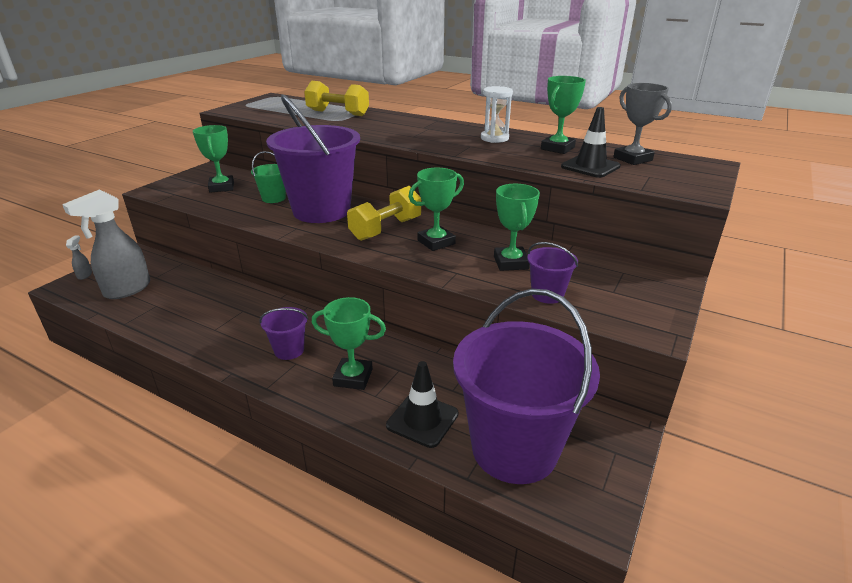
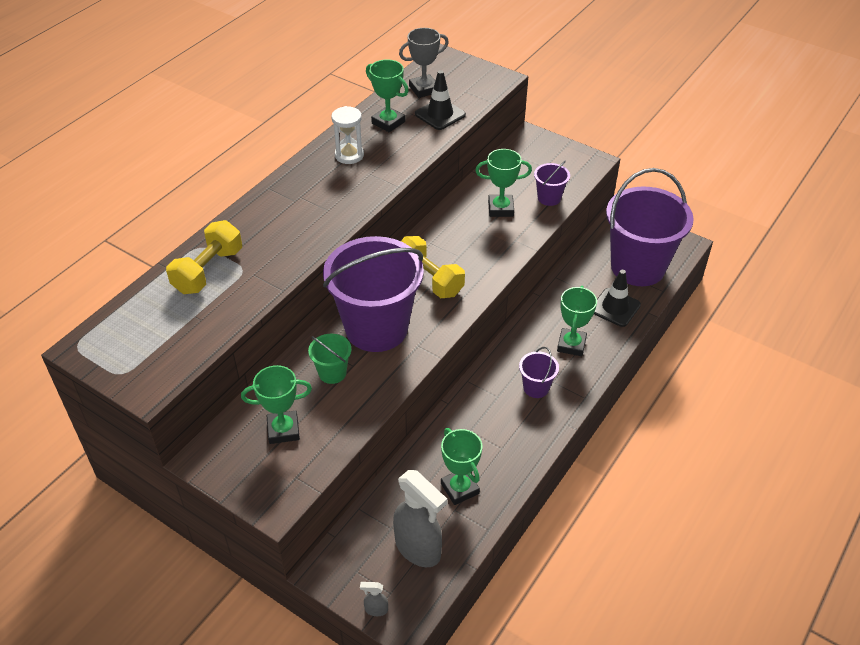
camera: 85 degrees left, 15 degrees up
(436, 242) = (460, 247): green trophy -> green trophy (460, 488)

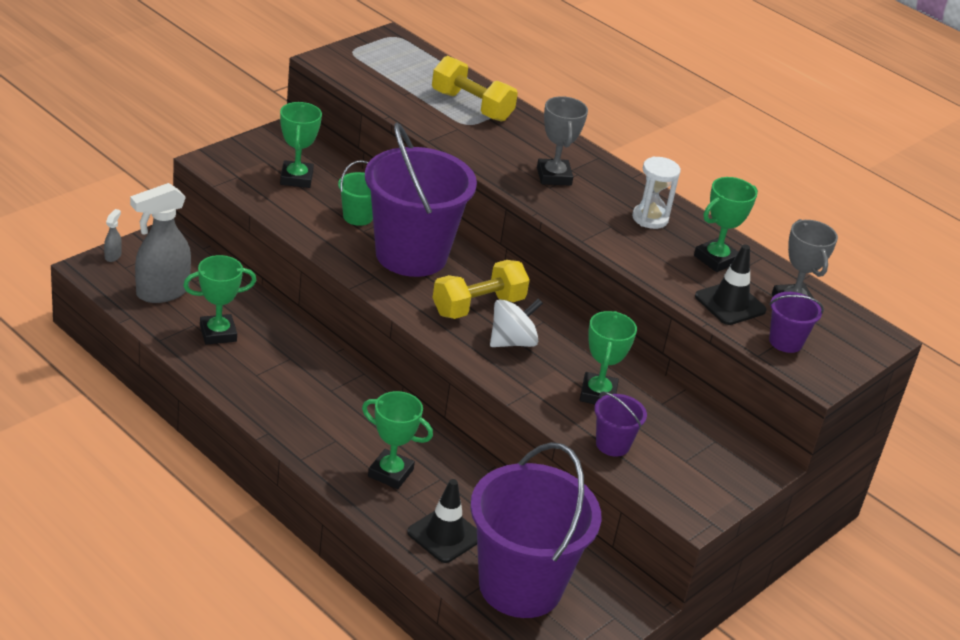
camera: 95 degrees right, 10 degrees down
(310, 209) = (554, 176): none -> grey trophy
(464, 256) = (512, 342): none -> white spinning top
(536, 388) = (332, 423): purple bucket -> purple bucket (785, 342)

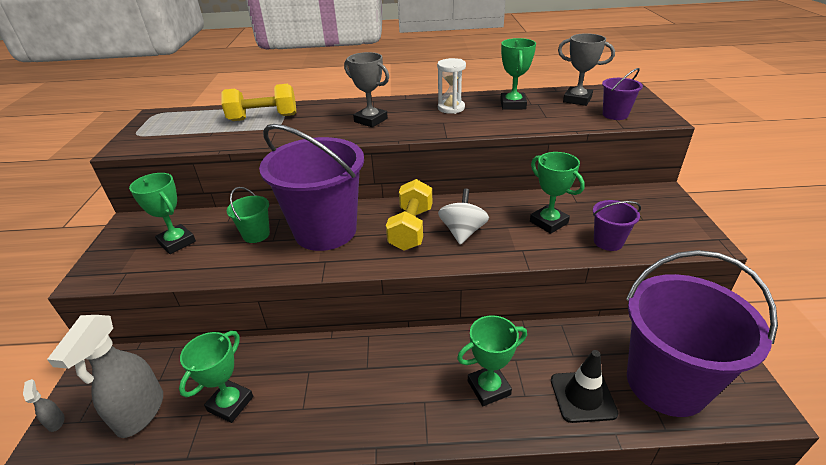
camera: 40 degrees left, 0 degrees up
(730, 303) = (561, 116): black traffic cone -> none

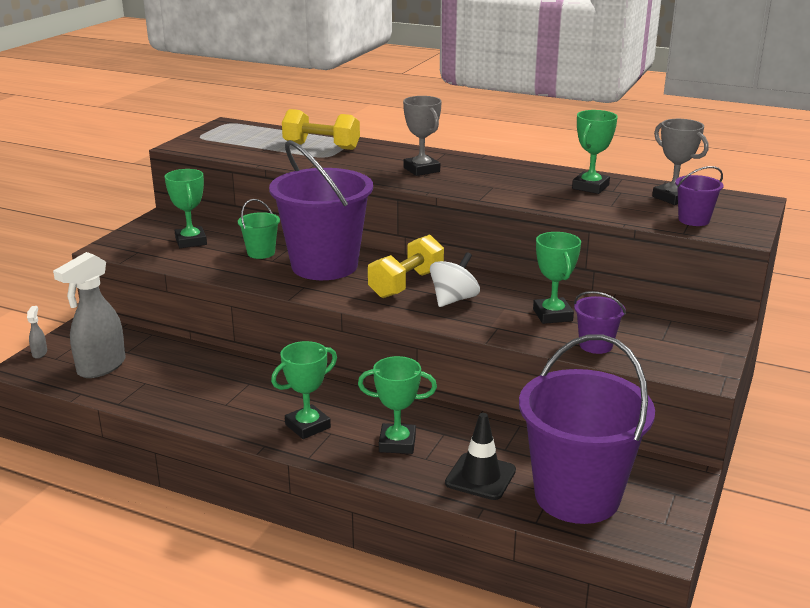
camera: 25 degrees right, 10 degrees down
(230, 403) = (171, 383): green trophy -> green trophy (307, 426)
(451, 108) = (518, 176): white hourglass -> none

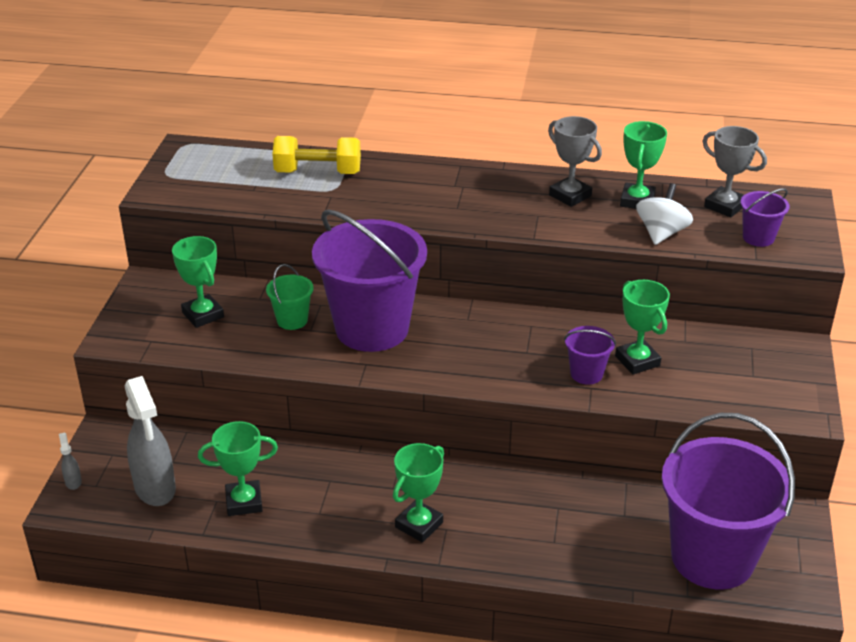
camera: 15 degrees left, 10 degrees up
(101, 367) = (155, 489): grey spray bottle -> grey spray bottle turned 45 degrees counterclockwise
(397, 443) = (518, 528): green trophy -> green trophy (244, 502)
(406, 284) = (472, 342): yellow dumbbell -> none
(421, 170) = (449, 197): grey trophy -> grey trophy (570, 195)
(453, 299) = (530, 356): white spinning top -> white spinning top (661, 233)
(480, 477) = (615, 553): black traffic cone -> none
(596, 345) = (695, 395): purple bucket -> purple bucket (586, 374)

